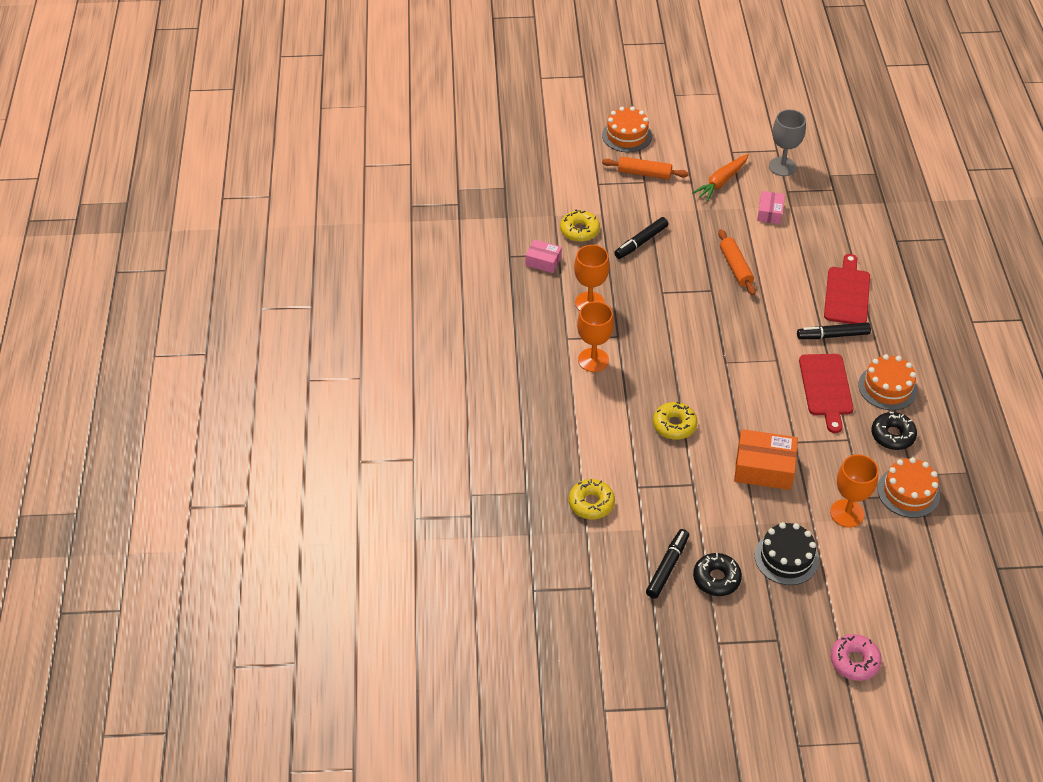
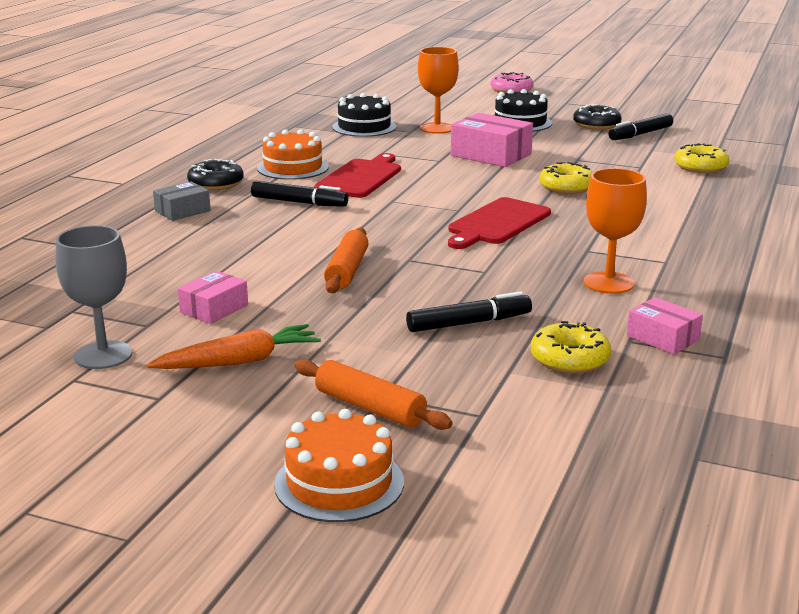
camera: 155 degrees left, 25 degrees down
(593, 360) = (637, 240): orange goblet -> none
(764, 468) = (491, 155): orange box -> pink box
(847, 293) = (229, 224): red cutting board -> red cutting board (497, 223)
(891, 298) = (182, 211): none -> grey box
(892, 435) = (333, 148): black donut -> black donut (216, 183)
(908, 492) = (364, 127): orange cake -> black cake

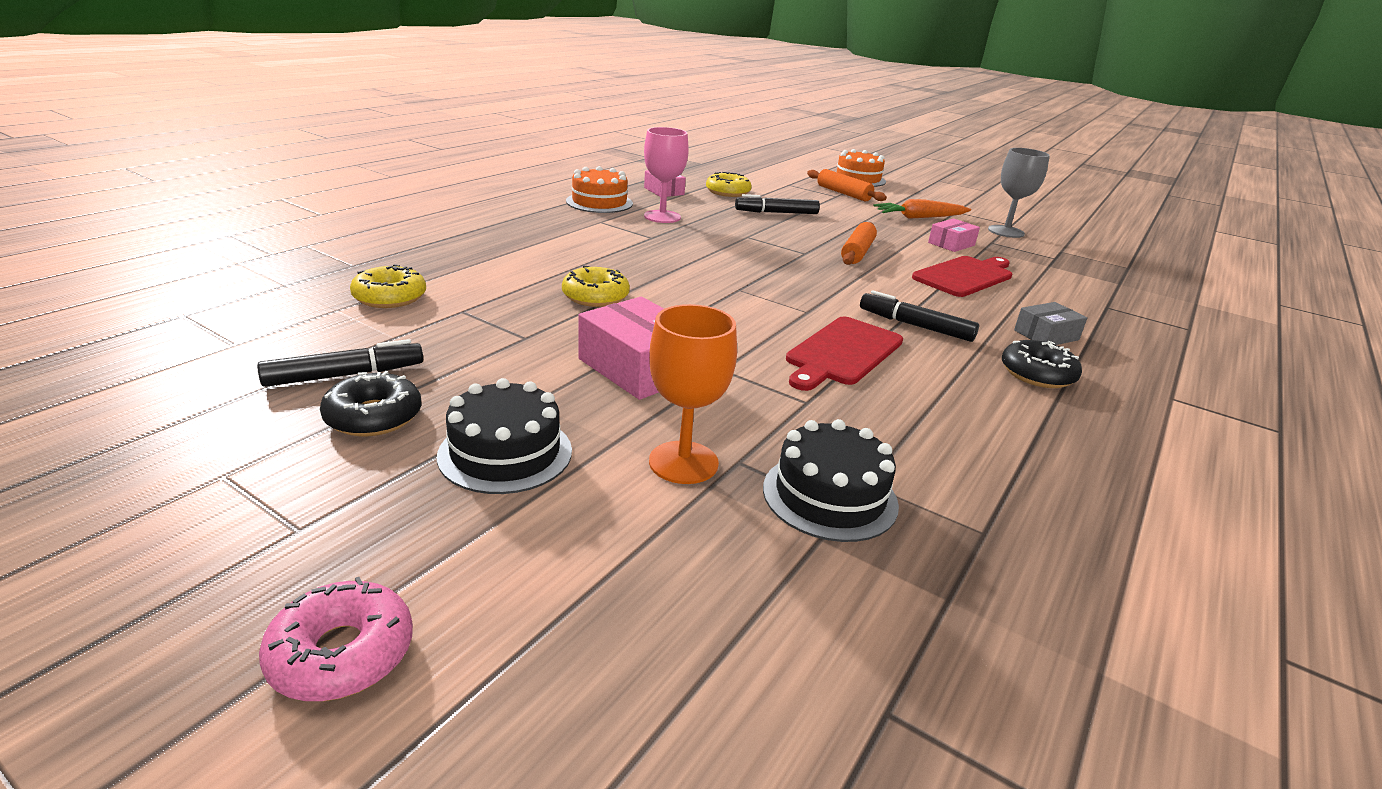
camera: 170 degrees left, 5 degrees up
(293, 167) = (942, 390): orange cake -> orange cake (599, 202)
(497, 223) = (709, 269): red cutting board -> red cutting board (965, 276)
(608, 283) = (662, 217): orange goblet -> pink goblet

